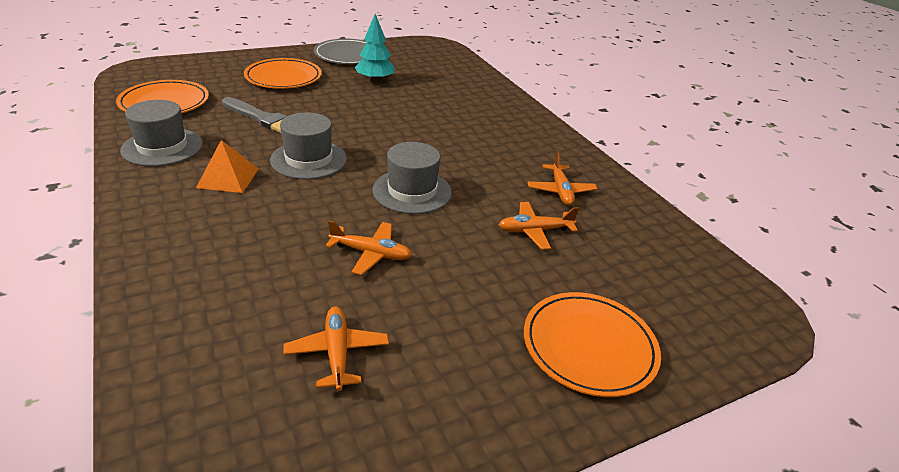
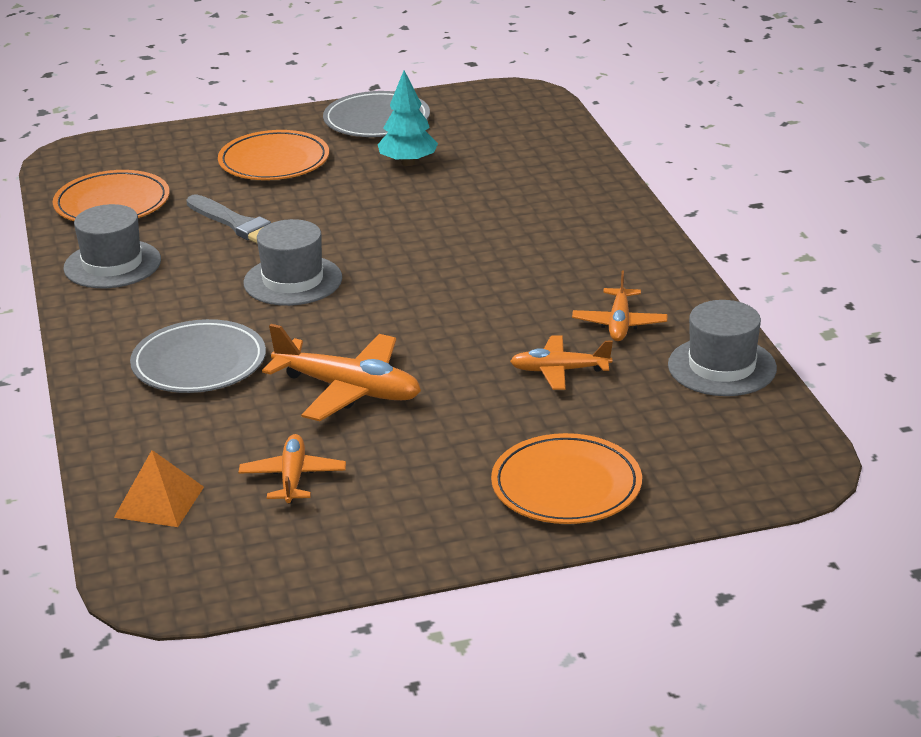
camera: 15 degrees right, 5 degrees down
(228, 178) = (191, 303): orange pyramid -> orange pyramid (159, 502)
(237, 231) = (199, 363): none -> grey plate
(371, 253) = (348, 390): orange plane -> orange plane, size x1.63
(412, 191) = (417, 321): grey hat -> grey hat (722, 367)

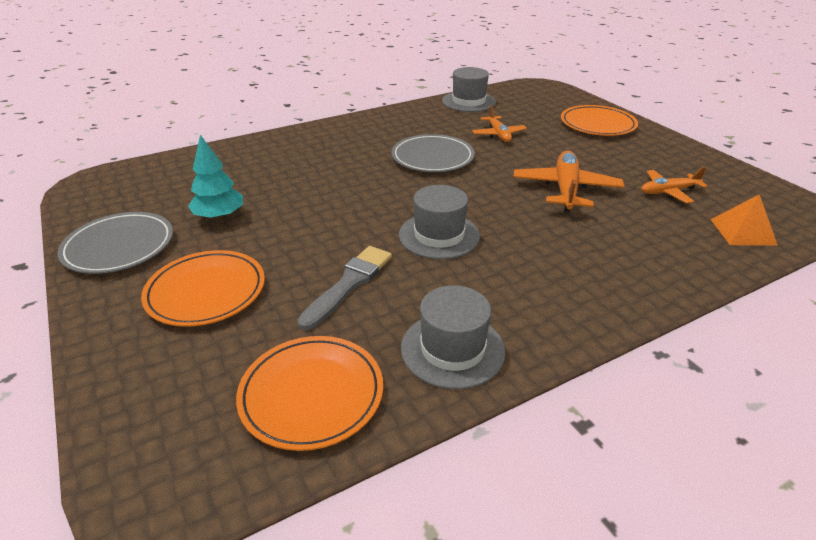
camera: 105 degrees left, 5 degrees up
(199, 363) = (581, 253): grey plate -> grey plate (432, 157)
(619, 323) = (440, 124): orange plane -> none

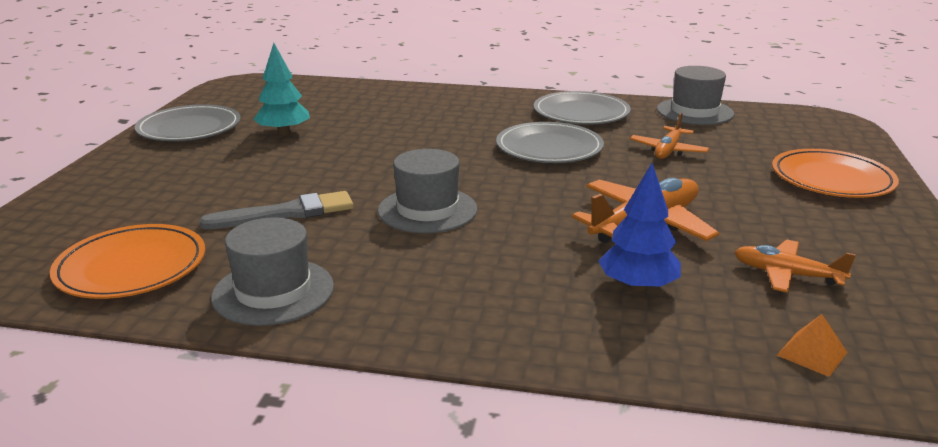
camera: 40 degrees right, 10 degrees down
(206, 291) = (188, 176): orange plate -> none
(408, 124) = (581, 113): none -> grey plate
(626, 231) = (637, 286): none -> blue tree
(743, 232) = (812, 353): orange pyramid -> orange pyramid, size x0.67

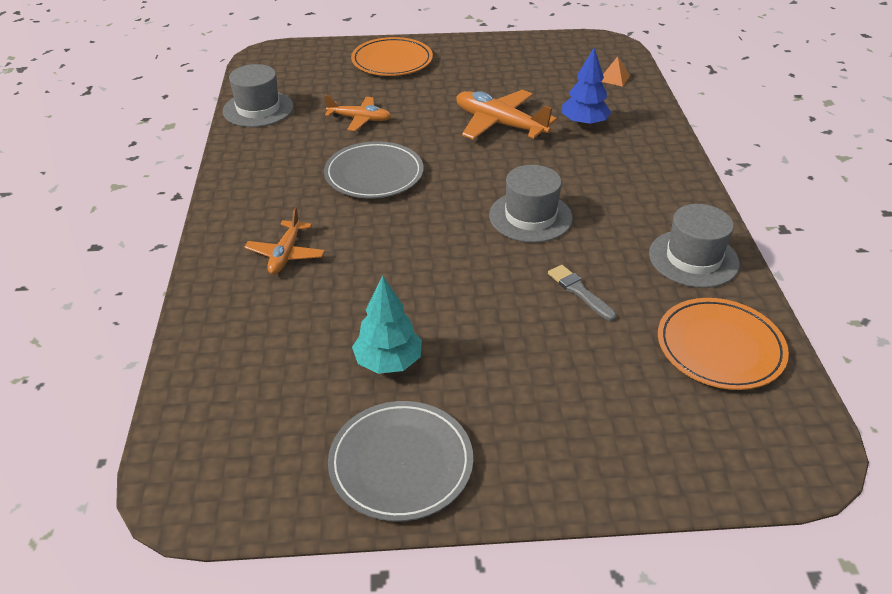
camera: 105 degrees left, 15 degrees up
(286, 213) = (579, 291): grey brush -> grey brush, size x0.65
(581, 113) = (274, 166): grey plate -> none
(786, 275) = (539, 81): orange plane -> orange plane (286, 254)

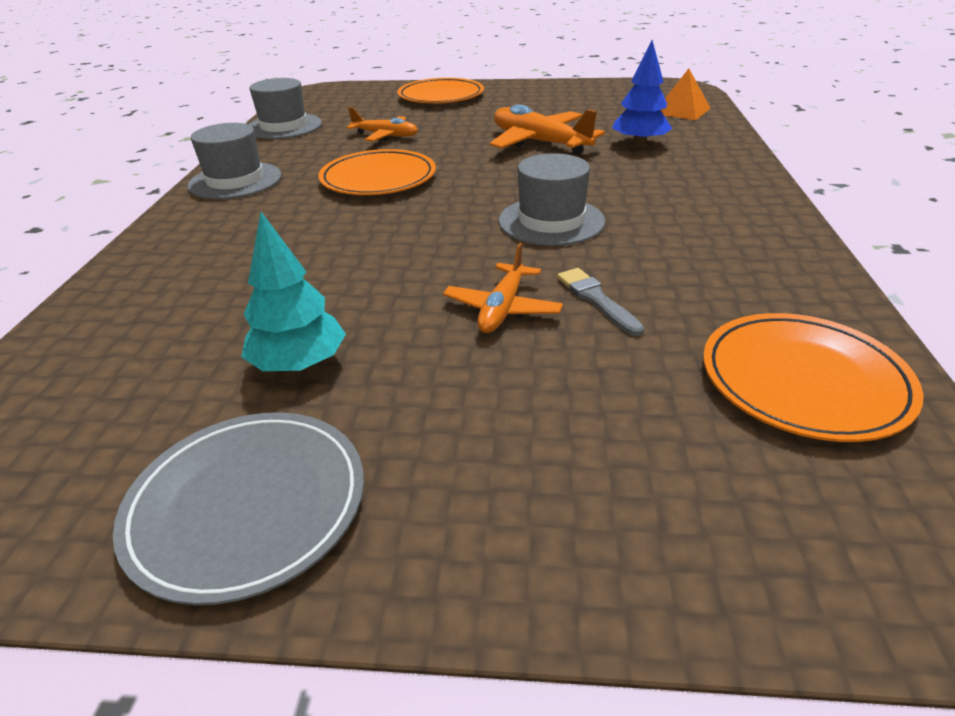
camera: 10 degrees right, 5 degrees down
(286, 254) = (236, 244): orange plane -> orange plane (503, 309)
(374, 174) = (378, 178): grey plate -> orange plate
(614, 78) = (682, 111): orange pyramid -> orange pyramid, size x1.50
(693, 258) = (766, 272): grey hat -> grey hat (235, 181)

